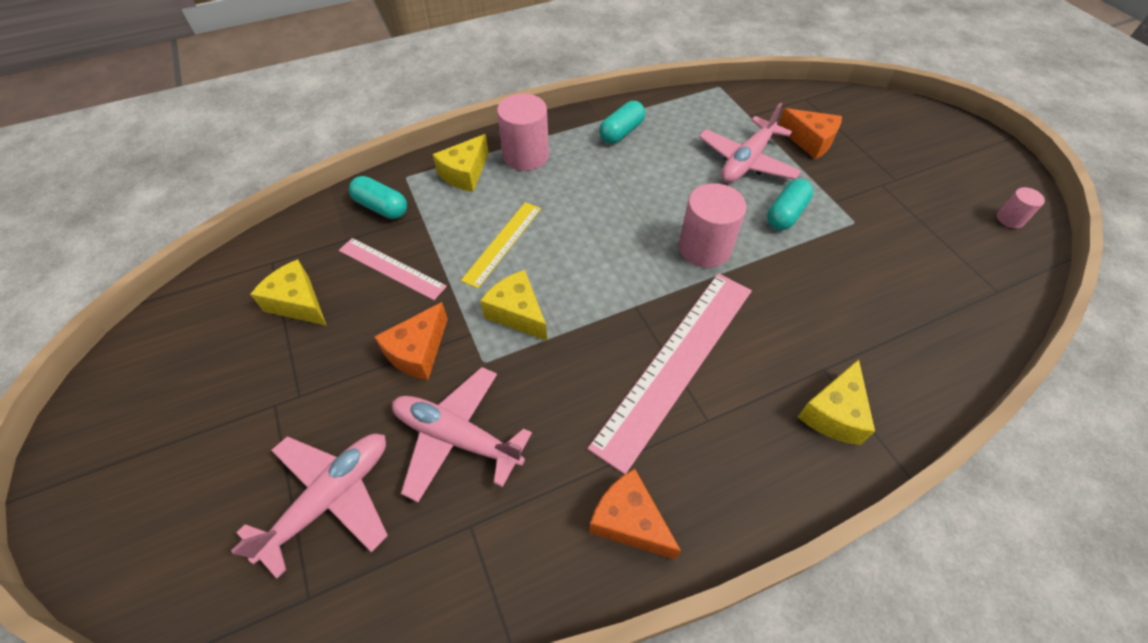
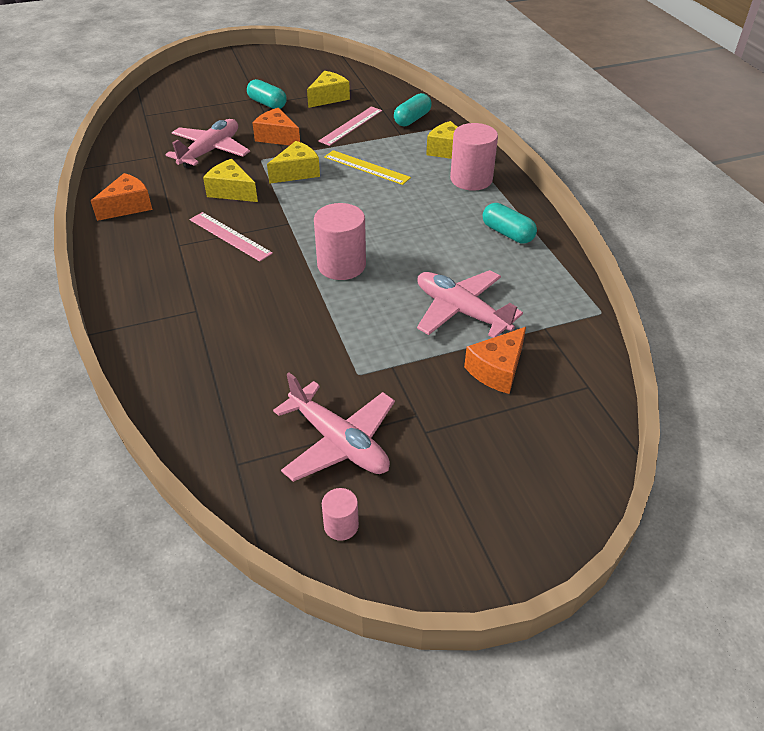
camera: 95 degrees right, 10 degrees down
(330, 498) = (192, 117): pink plane -> pink plane (339, 442)
(676, 363) = (230, 236): pink ruler -> pink ruler, size x0.55
(786, 214) = (377, 324): turquoise capsule -> turquoise capsule (267, 104)
(833, 413) = (156, 306): yellow cheese -> yellow cheese (231, 191)

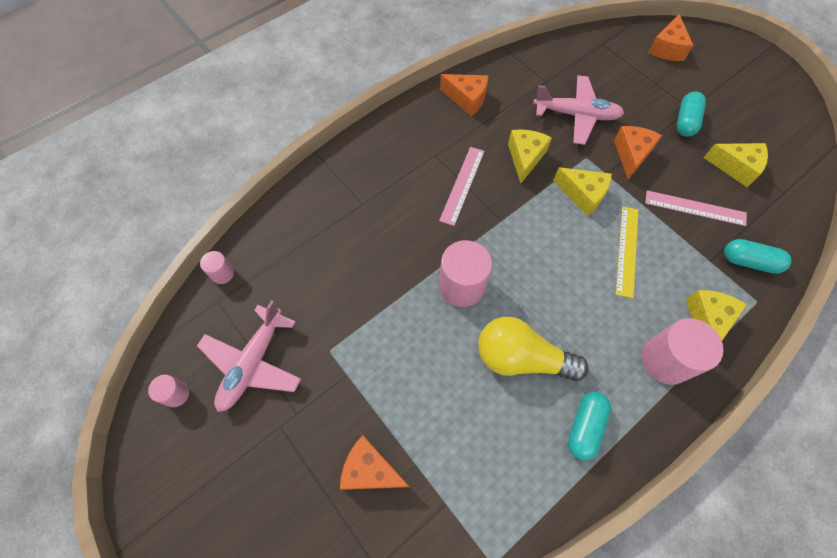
camera: 70 degrees right, 20 degrees up
(185, 88) = (667, 48): none -> orange cheese
(200, 452) = (222, 273): none -> pink cylinder
(432, 249) = (521, 358): none -> yellow light bulb
(461, 311) = (439, 413): pink plane -> none

